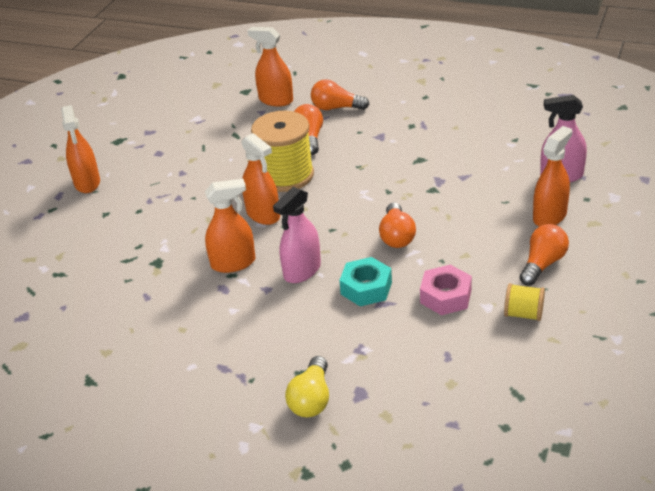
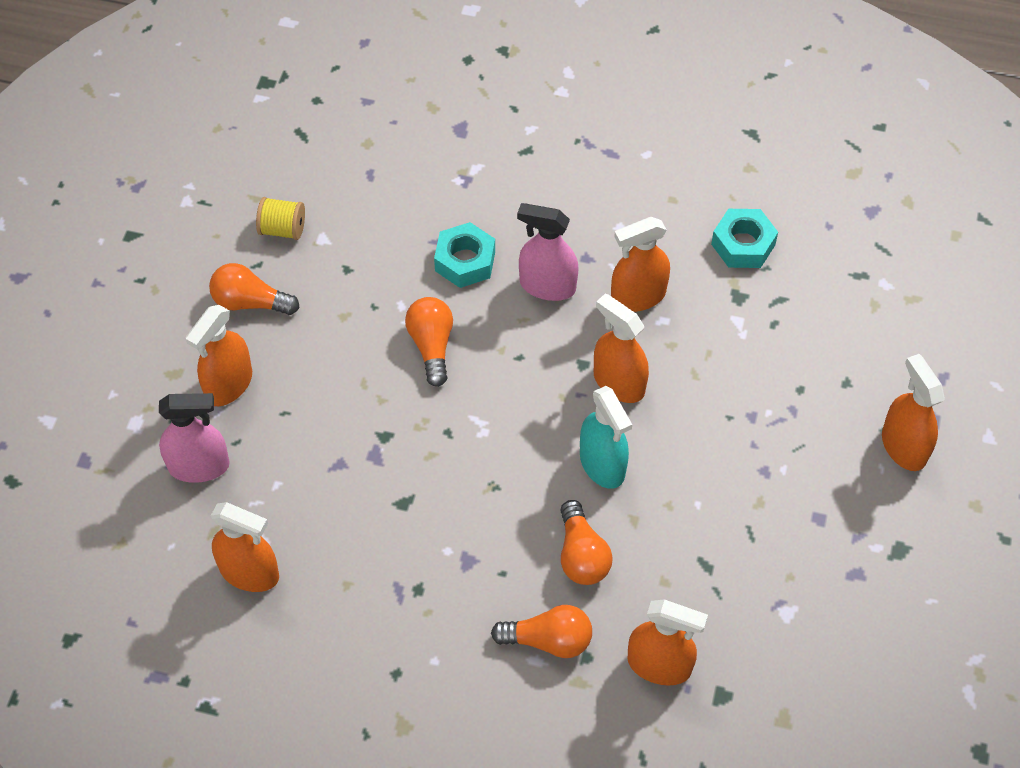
camera: 170 degrees right, 20 degrees up
(138, 295) = (743, 244): none -> turquoise nut
(286, 175) = (602, 464): yellow spool -> turquoise spray bottle
(302, 271) = (547, 286): pink spray bottle -> pink spray bottle turned 105 degrees counterclockwise
(311, 399) = (509, 121): yellow light bulb -> none
(445, 296) = (370, 251): pink nut -> none
(517, 131) = (249, 572): none -> orange spray bottle
(542, 264) = (250, 302): orange light bulb -> orange light bulb turned 75 degrees clockwise

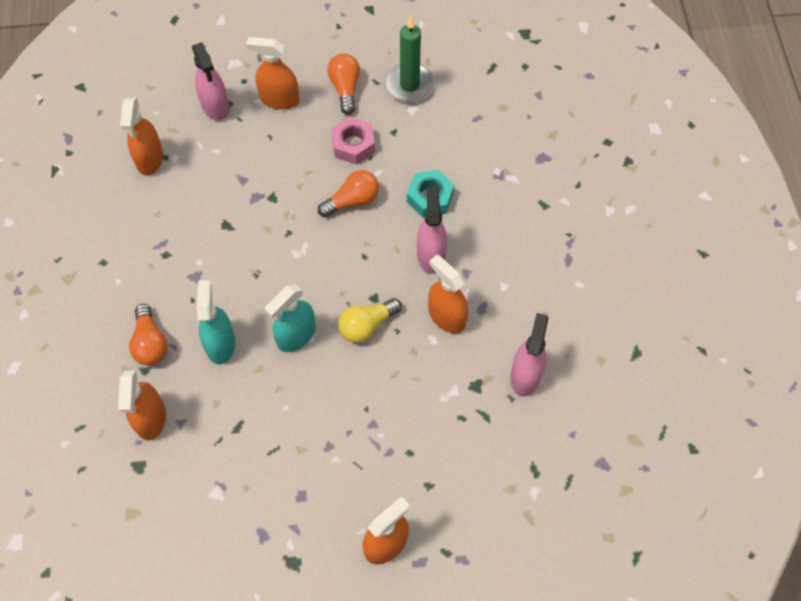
camera: 70 degrees right, 5 degrees up
(282, 229) = (409, 85): yellow spool -> green candle
(346, 320) = (353, 145): none -> pink nut
(581, 555) = (220, 344): orange light bulb -> turquoise spray bottle
(618, 383) = (367, 326): orange spray bottle -> yellow light bulb
(743, 244) = (525, 375): turquoise nut -> pink spray bottle

